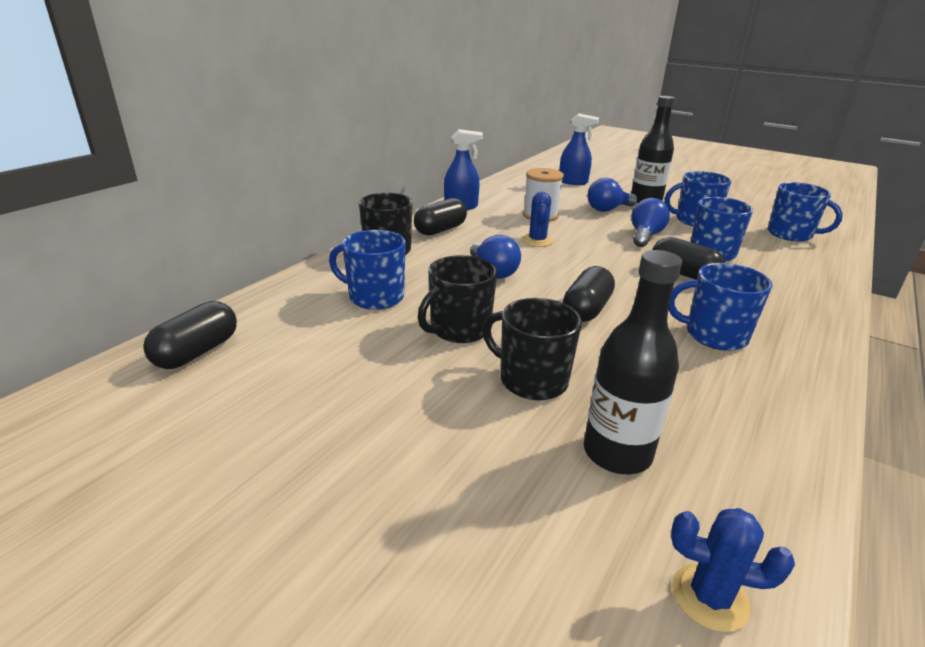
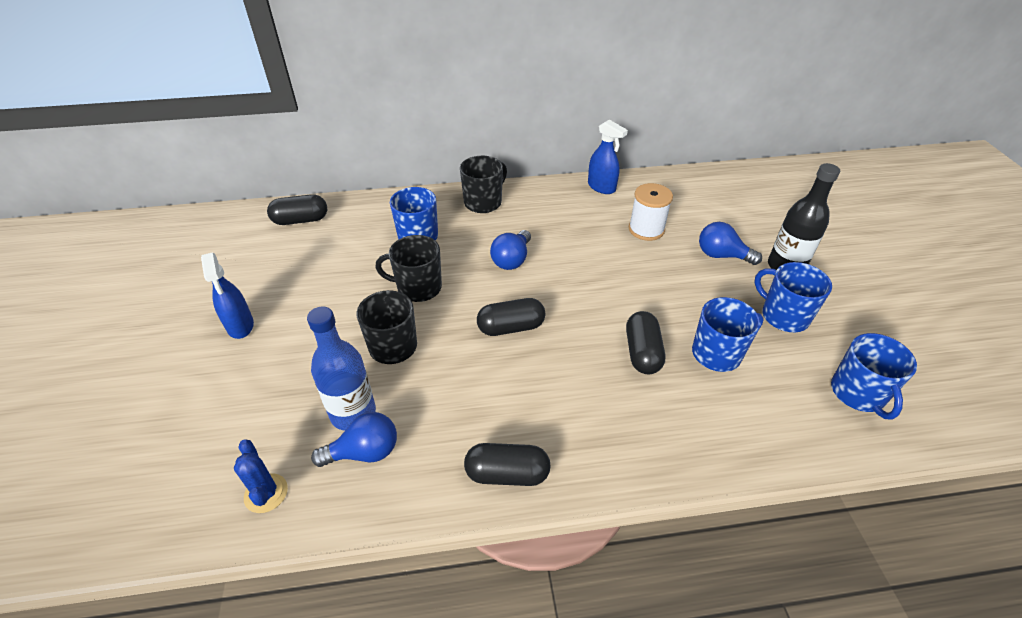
camera: 50 degrees right, 15 degrees up
(440, 230) = (546, 203): black capsule -> black capsule (507, 474)
(537, 241) = (594, 252): blue cactus -> none
(573, 182) = (757, 208): blue spray bottle -> blue spray bottle (240, 326)
(617, 453) = (353, 413): black bottle -> blue bottle
(645, 236) = (693, 301): blue light bulb -> blue light bulb (364, 452)
(714, 335) = (549, 408): blue mug -> none

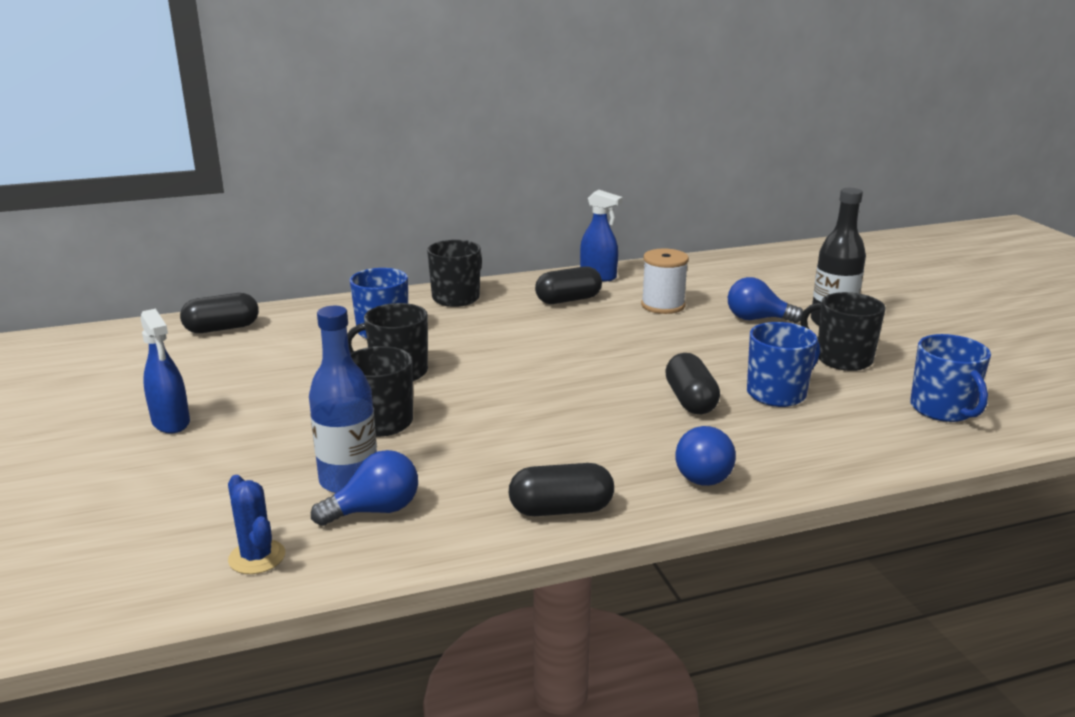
camera: 10 degrees left, 20 degrees down
(511, 327) = (525, 394): black capsule -> black capsule (568, 300)
(512, 260) = (508, 341): blue light bulb -> blue light bulb (704, 473)
(783, 316) = (842, 359): blue mug -> black mug

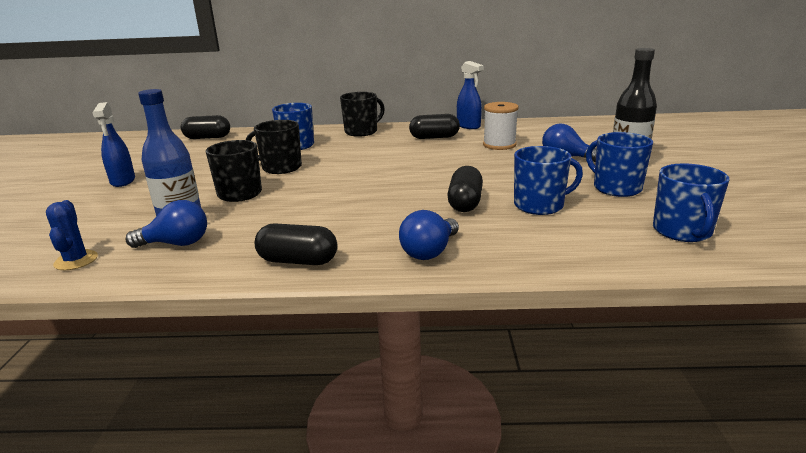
camera: 20 degrees right, 0 degrees up
(842, 359) = (616, 188): black mug -> blue mug

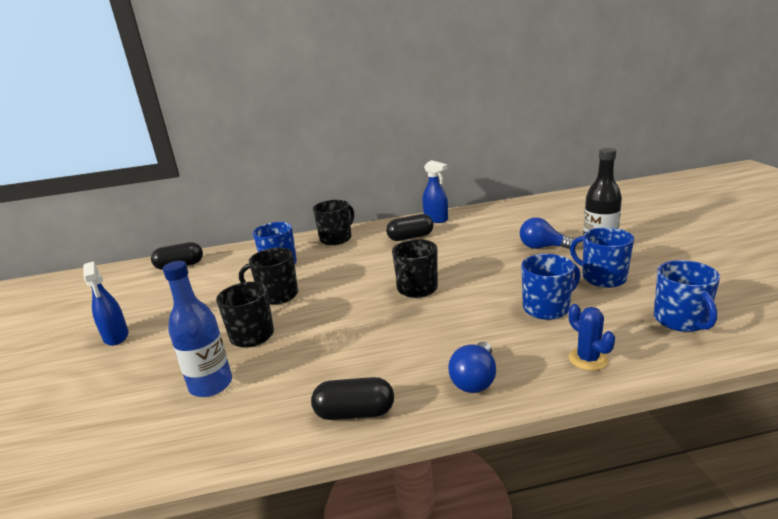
camera: 10 degrees left, 0 degrees up
(76, 260) = (119, 453): blue cactus -> blue cactus (588, 359)
(176, 244) = (218, 412): blue light bulb -> none
(415, 177) = (417, 289): none -> black mug
(465, 203) = (478, 315): black capsule -> none
(499, 145) = (475, 239): white spool -> none

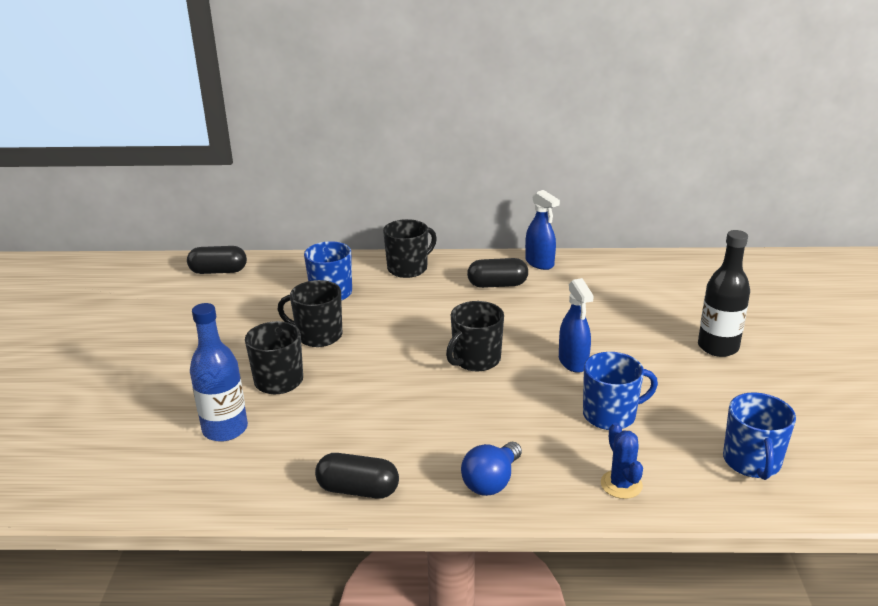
camera: 10 degrees right, 5 degrees up
(116, 337) = (138, 352): blue spray bottle -> blue spray bottle (573, 362)
(542, 247) = (649, 332): blue light bulb -> none
(602, 278) = (697, 389): blue mug -> none

